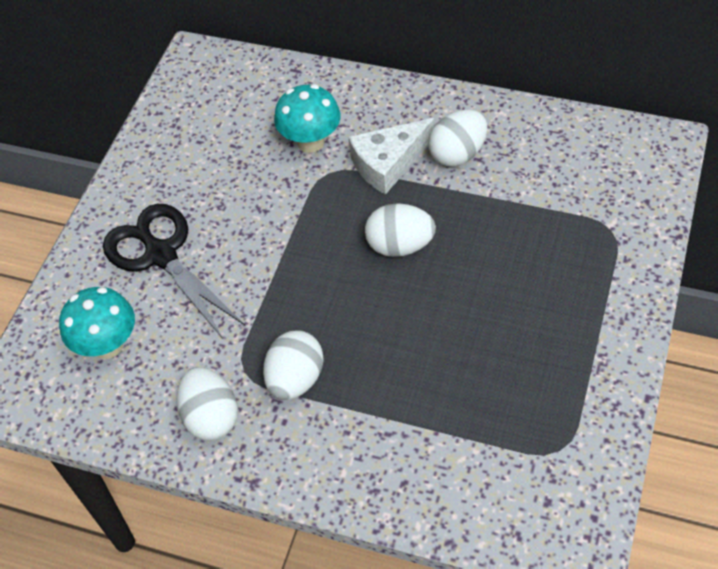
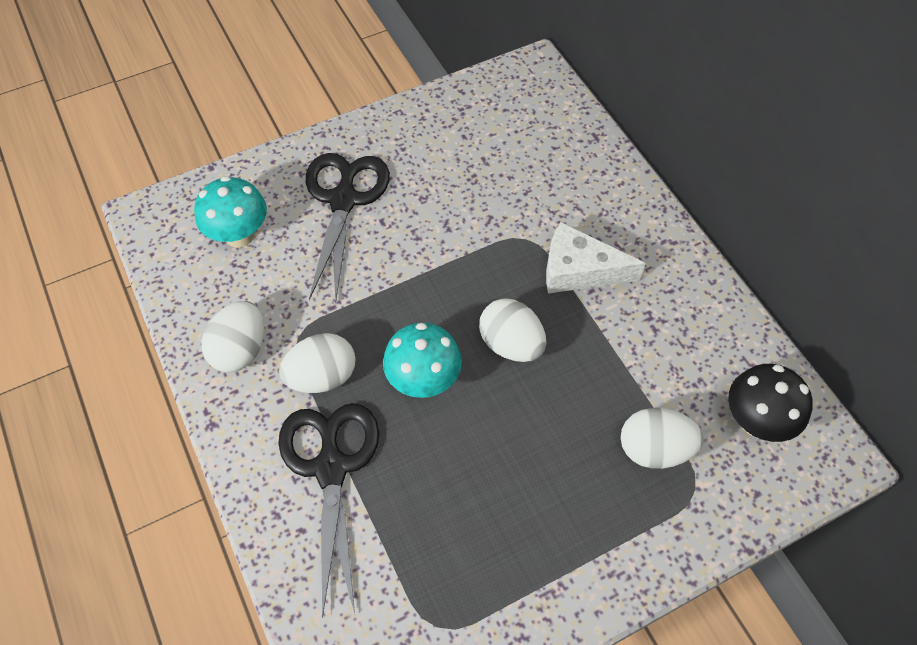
camera: 40 degrees right, 5 degrees up
(311, 142) = (541, 203): turquoise mushroom -> turquoise mushroom (423, 380)
(375, 428) = (331, 468): none -> black scissors
(457, 154) = (642, 310): white egg -> white egg (654, 449)
(599, 161) = (755, 421): none -> black mushroom

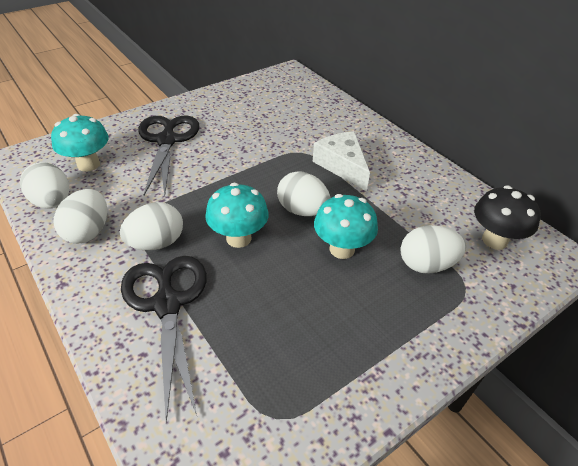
camera: 10 degrees left, 15 degrees down
(196, 297) = (52, 202): none -> white egg
(551, 412) = (342, 249): none -> turquoise mushroom
(579, 270) = (342, 166): white cheese -> white cheese turned 60 degrees clockwise

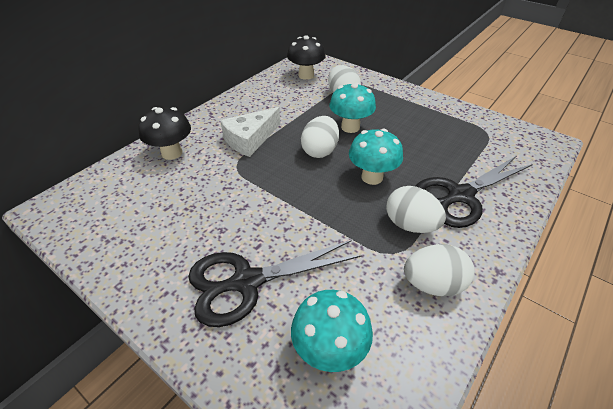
camera: 105 degrees left, 0 degrees up
(52, 202) = (416, 349): white egg -> none
(336, 120) = (172, 153): none -> black mushroom

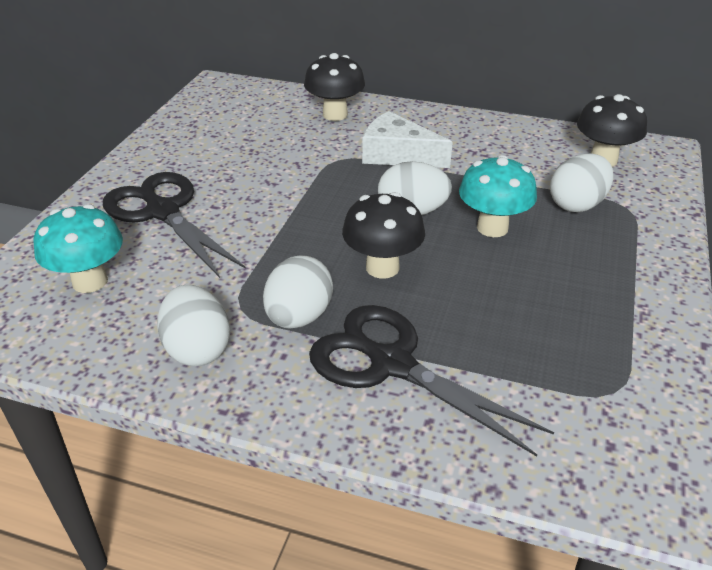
camera: 70 degrees right, 5 degrees down
(372, 177) = (382, 267): turquoise mushroom -> black mushroom

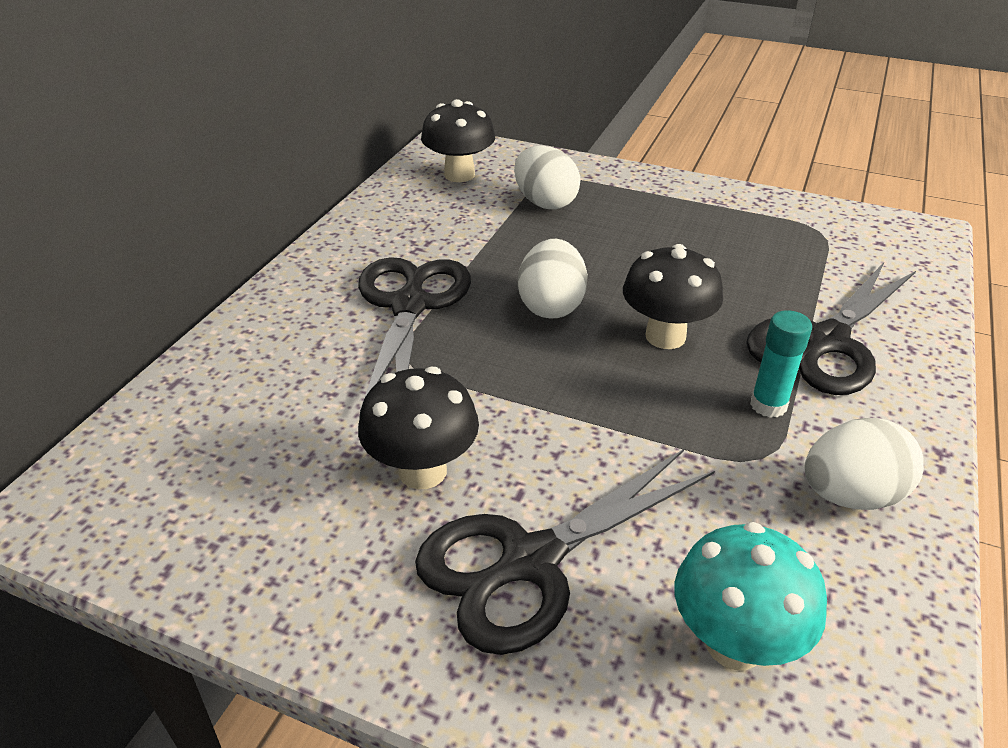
camera: 85 degrees left, 0 degrees up
(299, 317) = (768, 405): white egg -> turquoise glue stick
(335, 115) = (264, 356): black mushroom -> black mushroom (422, 471)
(397, 155) = (409, 306): white cheese -> black scissors
(492, 228) = (585, 256): turquoise mushroom -> none

